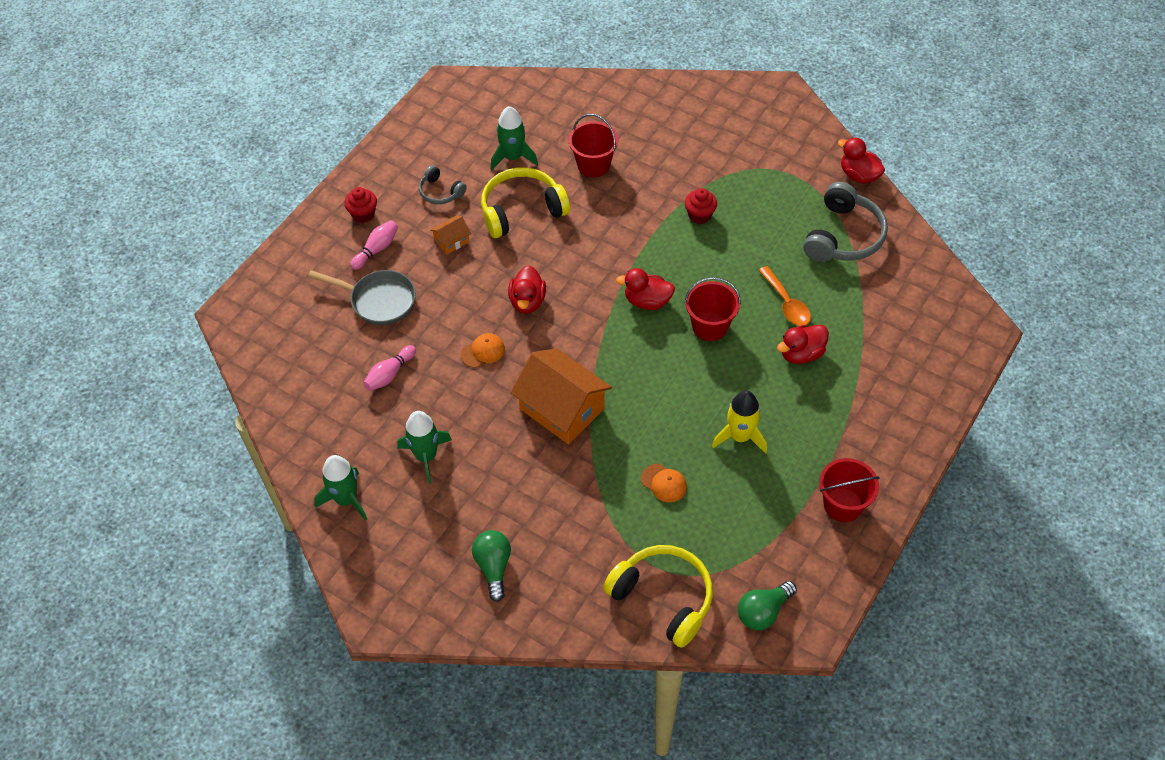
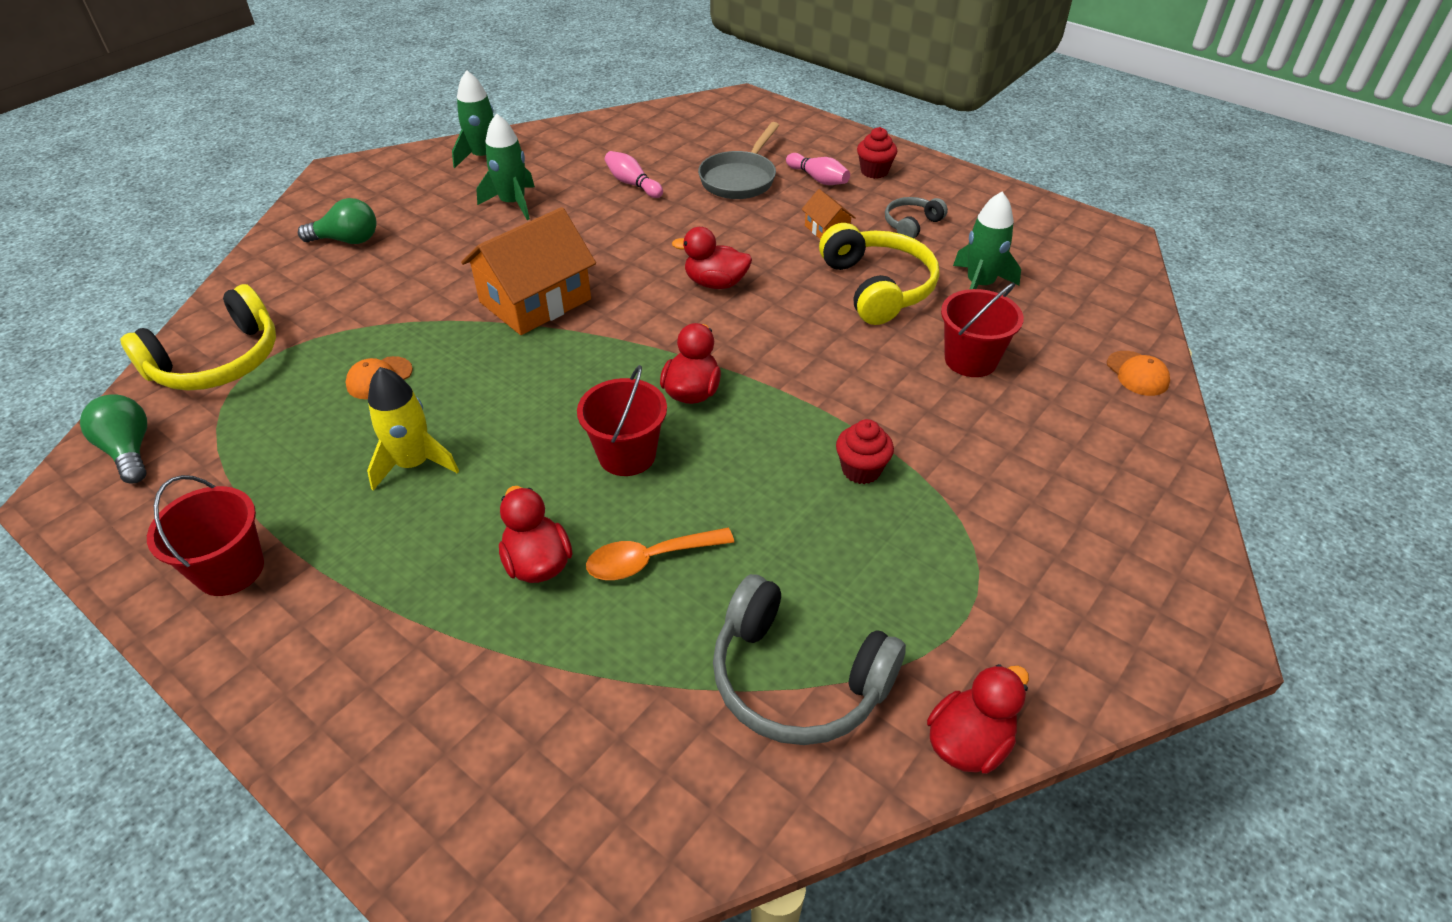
camera: 95 degrees right, 10 degrees down
(483, 351) = (644, 246): orange cap -> orange cap (1137, 374)

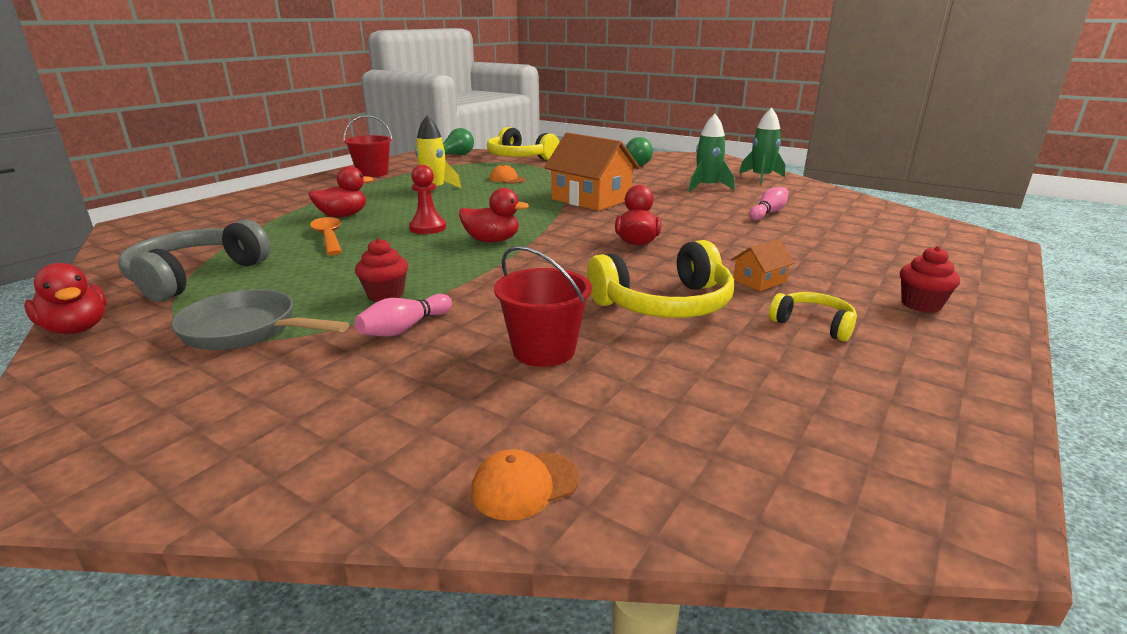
camera: 85 degrees right, 20 degrees down
(627, 455) = (428, 228): red bucket -> red pawn
(740, 179) = (820, 245): grey pan -> grey pan (246, 330)
(818, 179) = (863, 276): pink bowling pin -> pink bowling pin (405, 328)
(911, 224) = (813, 324): grey headphones -> yellow headphones
(980, 285) = (703, 363): green rocket -> none

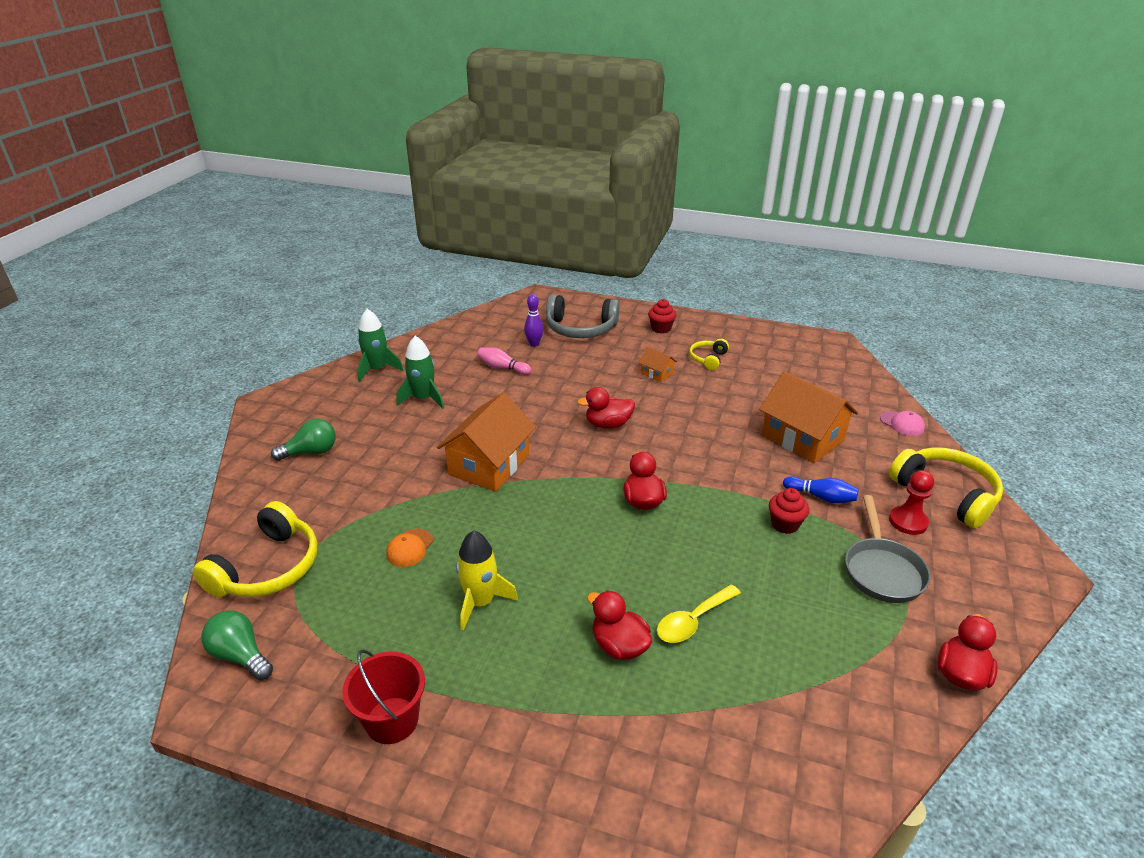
camera: 105 degrees left, 10 degrees up
(195, 276) = (838, 668): grey headphones -> grey headphones (580, 328)
(329, 237) = (693, 621): orange spoon -> yellow spoon
(405, 328) = (821, 497): pink bowling pin -> blue bowling pin
(428, 228) = (628, 555): red pawn -> red pawn (908, 522)
(524, 485) = (902, 424): orange cap -> pink cap
(544, 350) = (802, 438): red bucket -> orange house
(664, 304) = (715, 404): yellow headphones -> yellow headphones (946, 494)
(831, 228) = (534, 344): none -> purple bowling pin

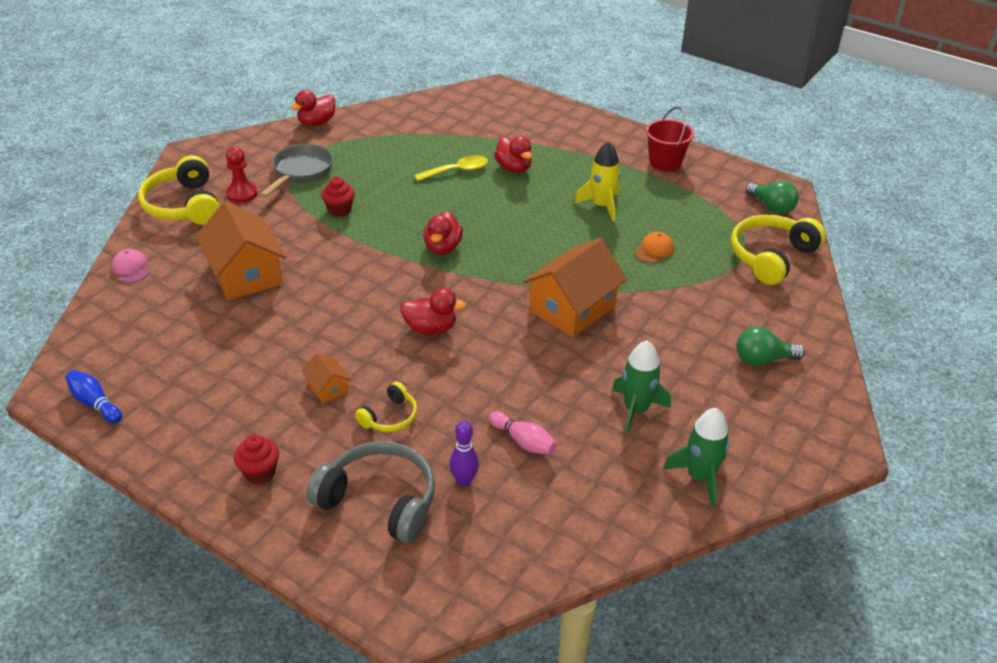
camera: 165 degrees left, 5 degrees up
(708, 359) = (244, 397): yellow headphones -> yellow headphones (390, 417)
(821, 497) = (288, 222): blue bowling pin -> blue bowling pin (95, 403)

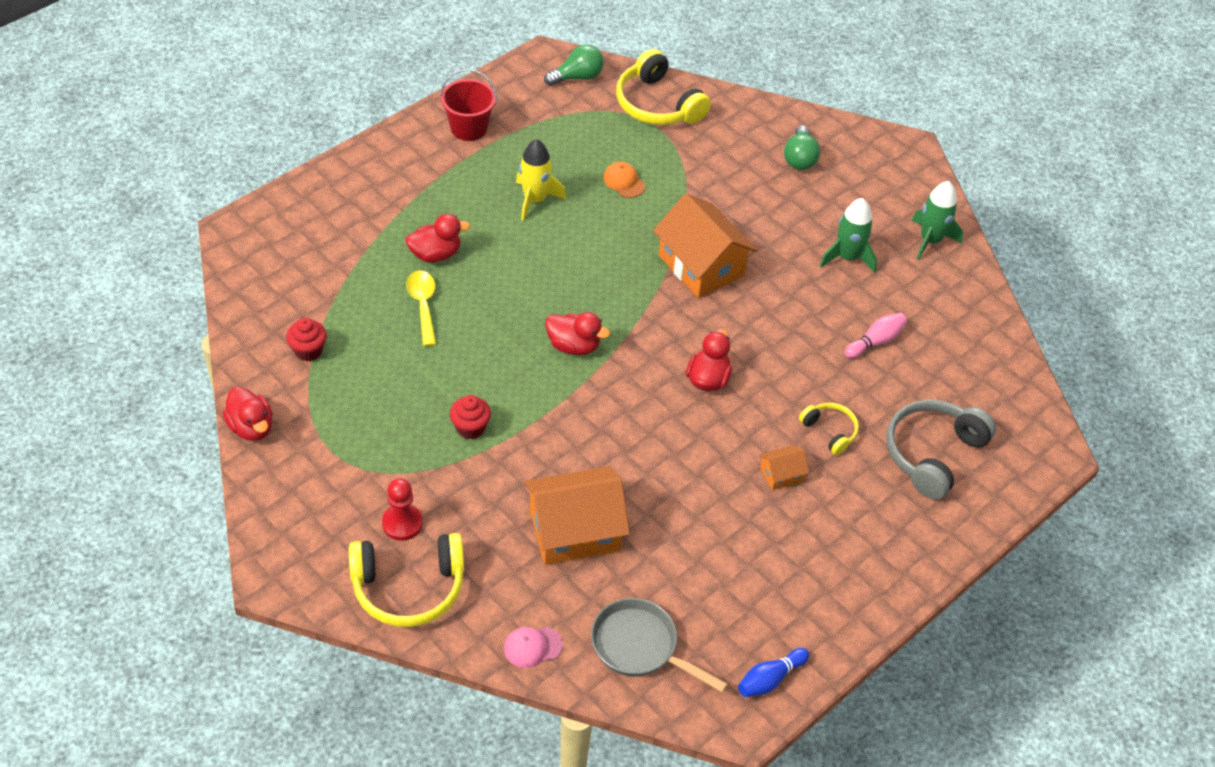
camera: 80 degrees left, 10 degrees up
(260, 472) = (888, 539): red cupcake -> red cupcake (308, 351)
(300, 171) = (370, 457): grey pan -> grey pan (640, 647)
(464, 481) = (916, 391): purple bowling pin -> none

